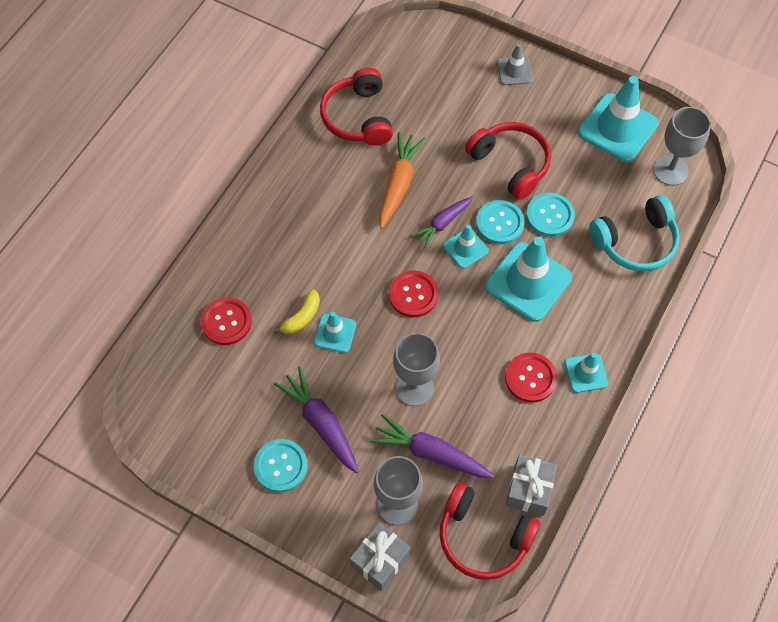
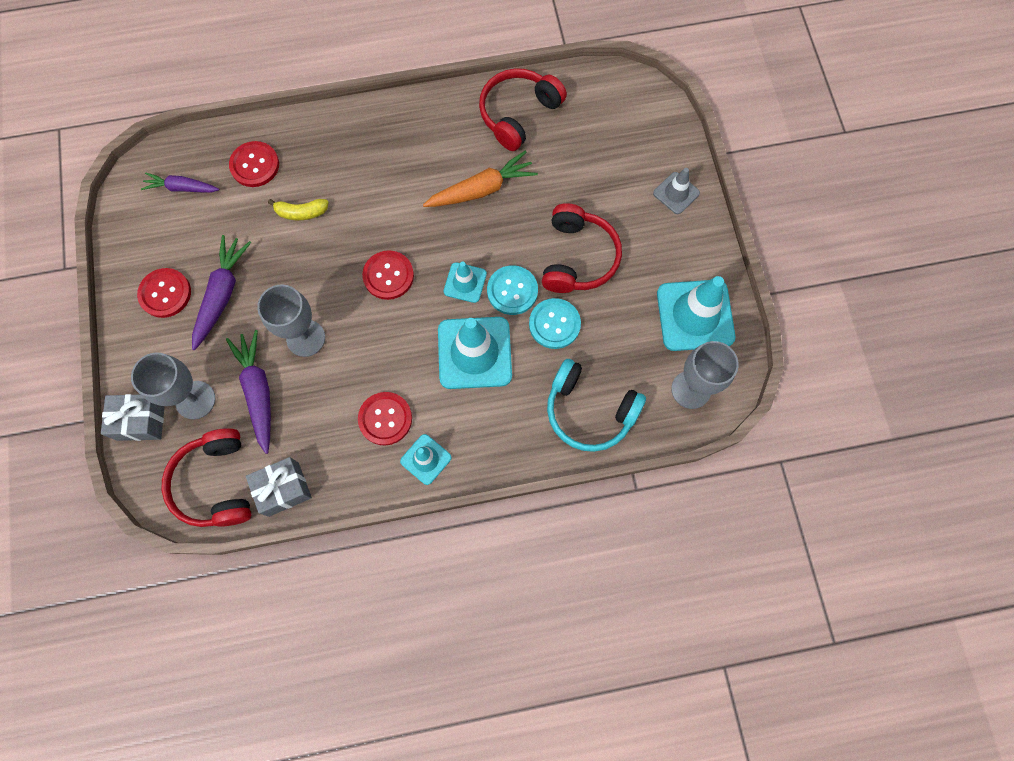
camera: 50 degrees right, 10 degrees up
(281, 466) = (165, 293): turquoise button -> red button
(335, 333) = (307, 246): turquoise traffic cone -> none
(443, 223) = (473, 249): purple carrot -> purple carrot (181, 188)

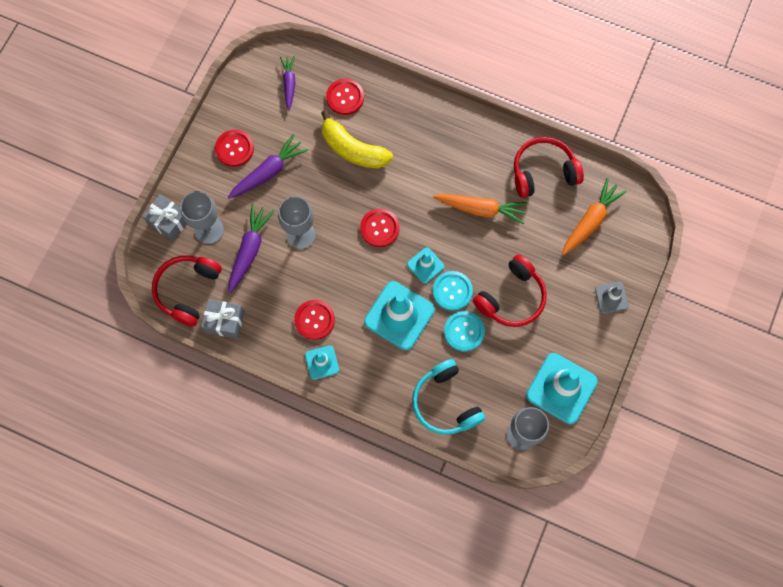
camera: 35 degrees right, 0 degrees up
(181, 188) = (289, 84): purple carrot -> purple carrot turned 45 degrees clockwise
(301, 212) = (353, 149): yellow banana -> yellow banana, size x1.86
(600, 131) = (590, 220): none -> orange carrot

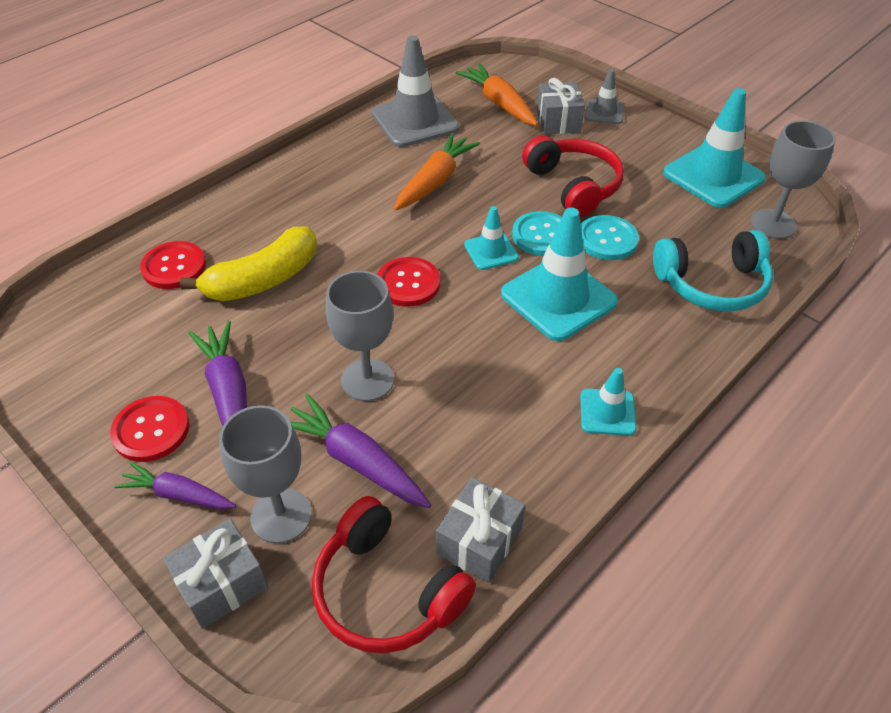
camera: 70 degrees left, 25 degrees down
(289, 84) = (96, 324): purple carrot -> purple carrot (178, 494)
(314, 320) = (527, 402): red button -> none
(543, 172) = (415, 121): red headphones -> grey traffic cone
(585, 268) = (558, 121): none -> grey gift

